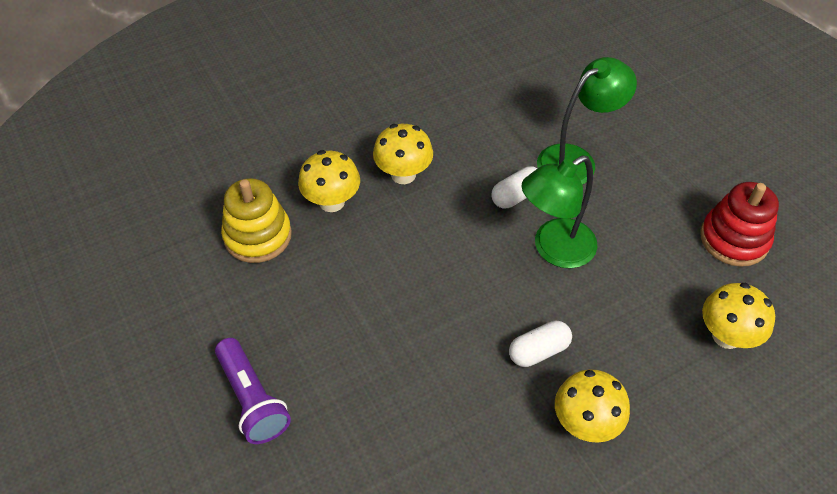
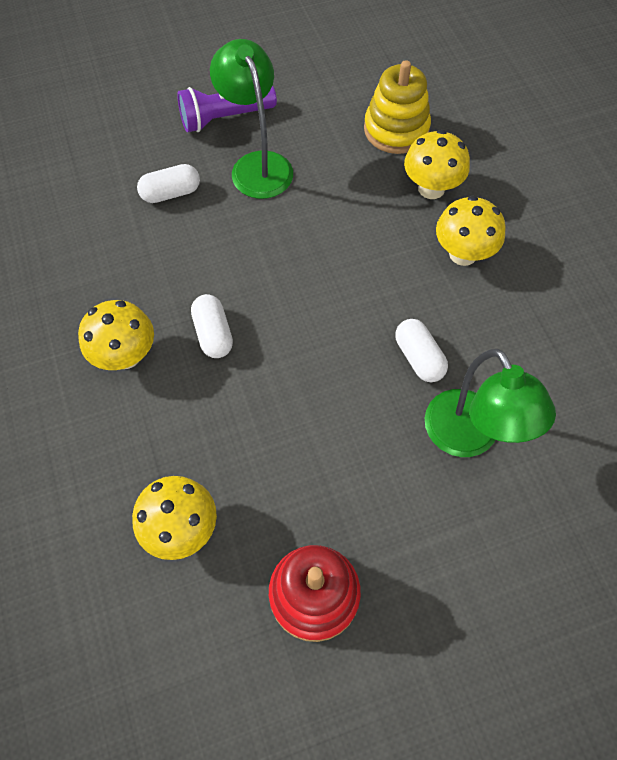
camera: 100 degrees right, 10 degrees up
(373, 431) = (171, 193): none -> white capsule
(554, 250) = (335, 378): green lamp -> green lamp (257, 165)

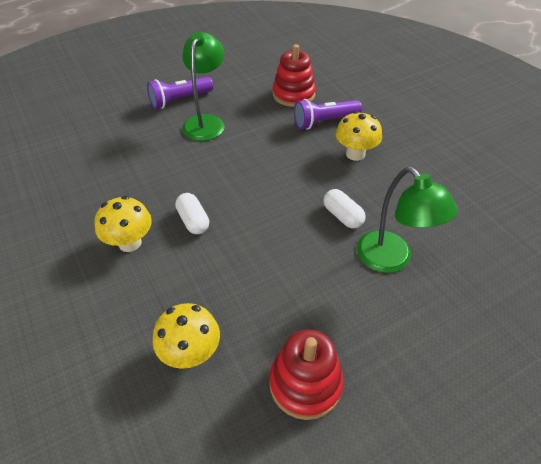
camera: 10 degrees left, 15 degrees down
(171, 193) = (149, 143): white capsule -> none
(257, 165) = (206, 122): green lamp -> green lamp turned 45 degrees clockwise
(396, 130) = (293, 95): yellow stacking toy -> red stacking toy
(431, 188) = (324, 122): yellow mushroom -> purple flashlight

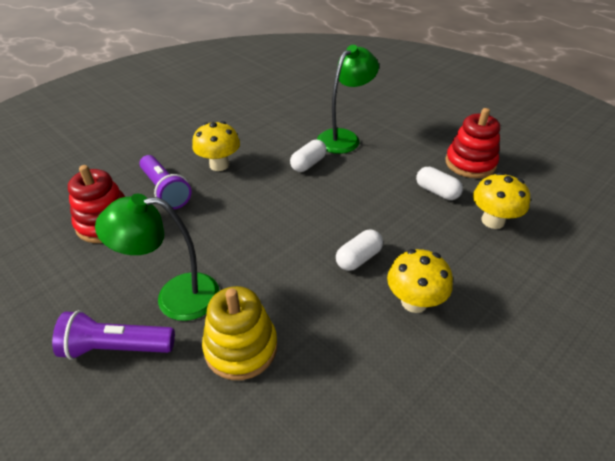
camera: 105 degrees left, 5 degrees down
(149, 146) = (241, 347): none -> yellow stacking toy
(180, 100) = (116, 348): purple flashlight -> purple flashlight turned 135 degrees clockwise
(260, 317) = (437, 191): none -> white capsule

